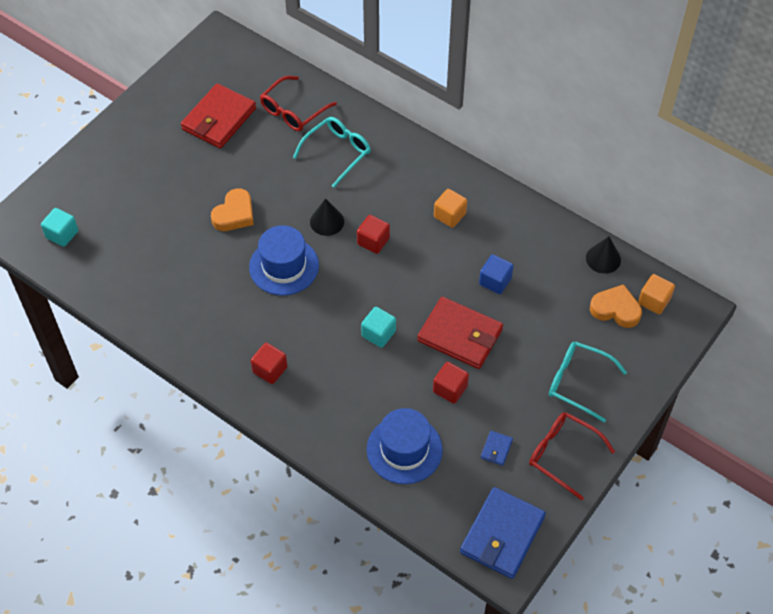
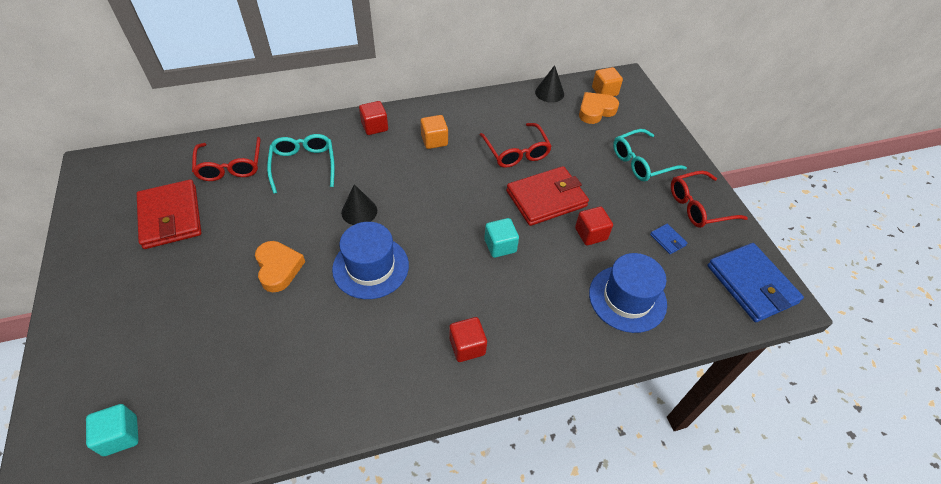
camera: 55 degrees left, 5 degrees down
(373, 241) = (410, 195): red cube -> red cube (374, 126)
(495, 281) = (516, 152): blue cube -> red glasses

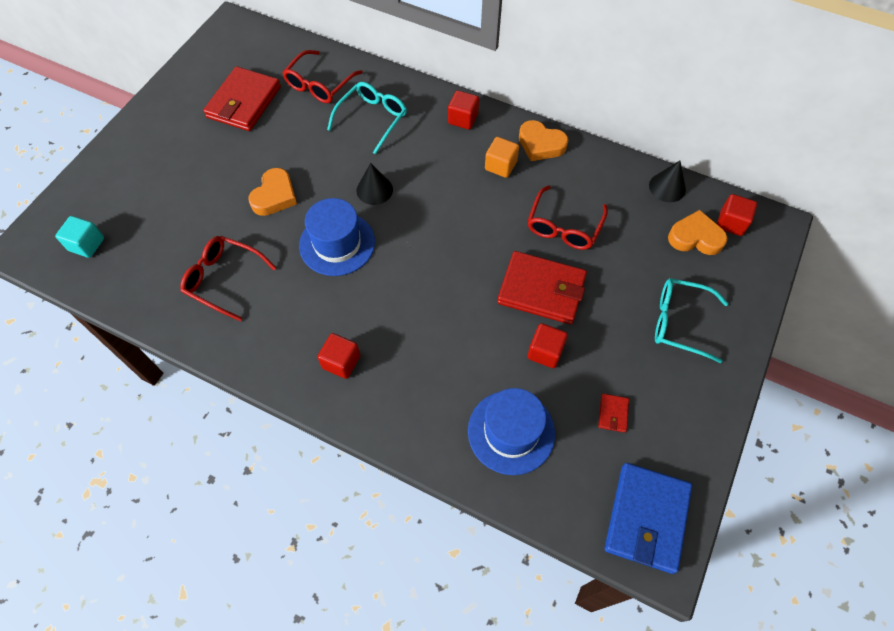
camera: 45 degrees right, 10 degrees up
(446, 112) = (541, 144): none -> orange heart
(500, 246) = (454, 302): turquoise cube -> none
(604, 91) = (731, 223): orange cube -> red cube
(667, 240) = (613, 414): blue wallet -> red wallet
(698, 206) = (687, 408): red glasses -> red glasses (224, 279)

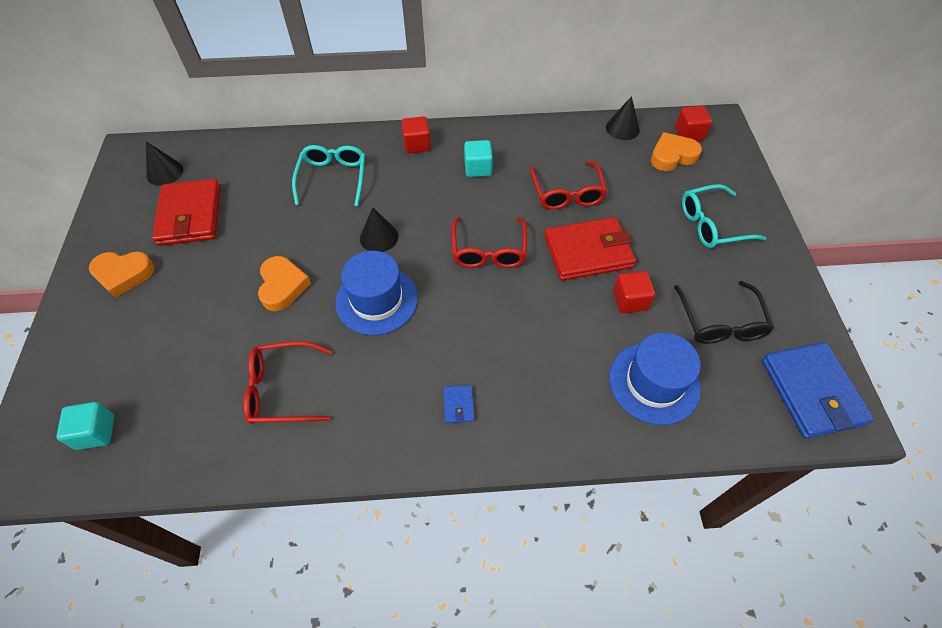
camera: 30 degrees left, 5 degrees down
(247, 55) = (165, 172): none -> black cone
(319, 84) = (259, 169): red glasses -> red glasses (488, 251)
(341, 362) = (458, 405): red cube -> blue wallet
(500, 166) = (478, 168): orange cube -> turquoise cube
(541, 144) = (499, 138): orange heart -> orange heart (124, 274)
(613, 414) = (720, 322): red wallet -> black glasses

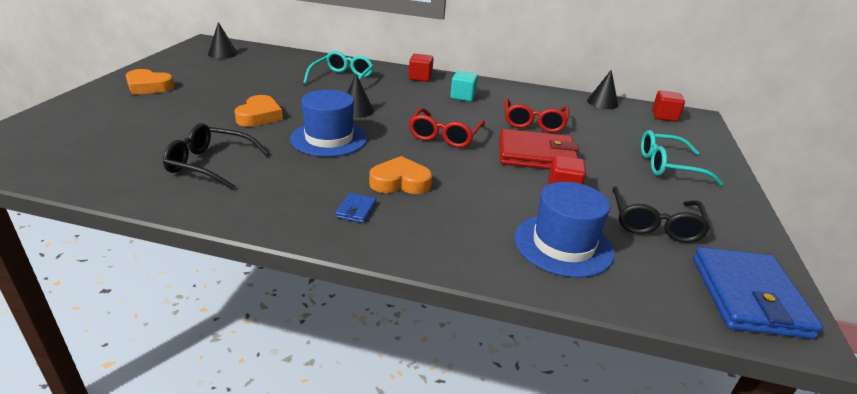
camera: 15 degrees right, 25 degrees down
(96, 432) = (46, 150): turquoise cube -> none
(190, 215) = (222, 73): red wallet -> none
(282, 389) = (210, 164): red glasses -> black glasses
(672, 156) = (643, 124): orange heart -> orange heart (400, 182)

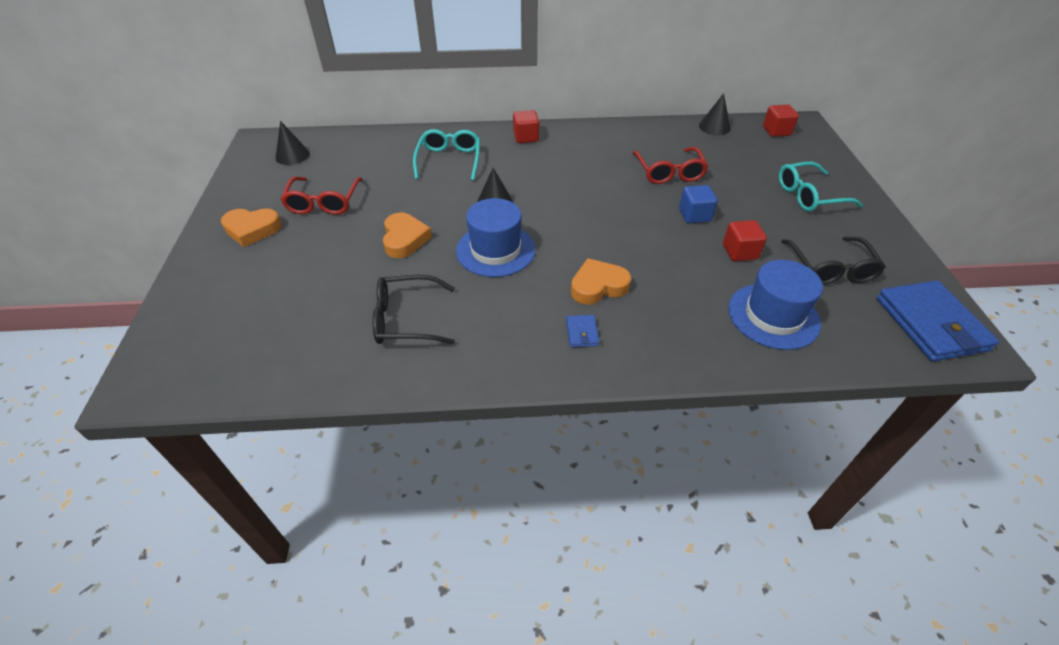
camera: 15 degrees left, 15 degrees up
(444, 135) = (600, 214): red glasses -> red glasses (324, 202)
(463, 97) = (584, 154): turquoise cube -> none
(536, 155) = (694, 215): red wallet -> blue cube

